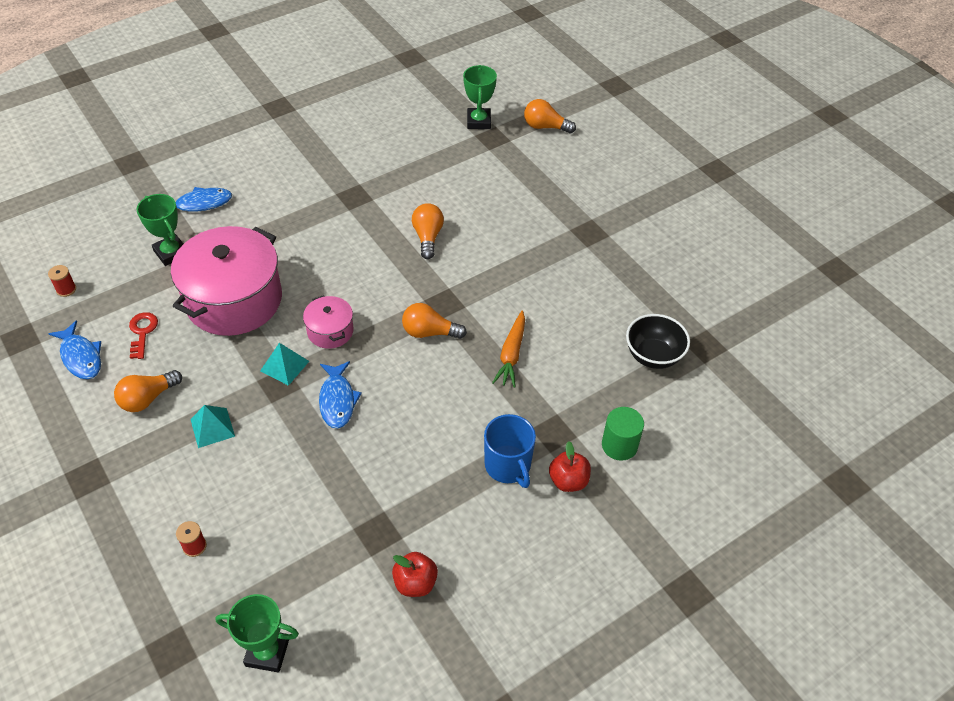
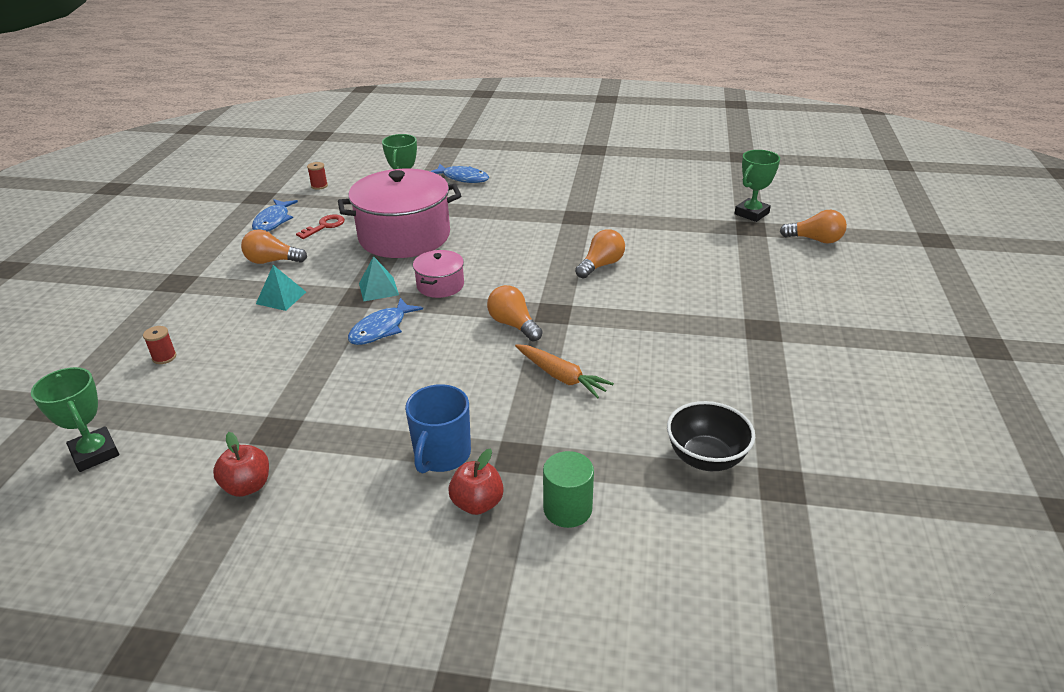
camera: 45 degrees right, 15 degrees down
(511, 354) = (561, 377): orange carrot -> orange carrot turned 105 degrees counterclockwise
(545, 127) = (815, 240): orange light bulb -> orange light bulb turned 135 degrees clockwise

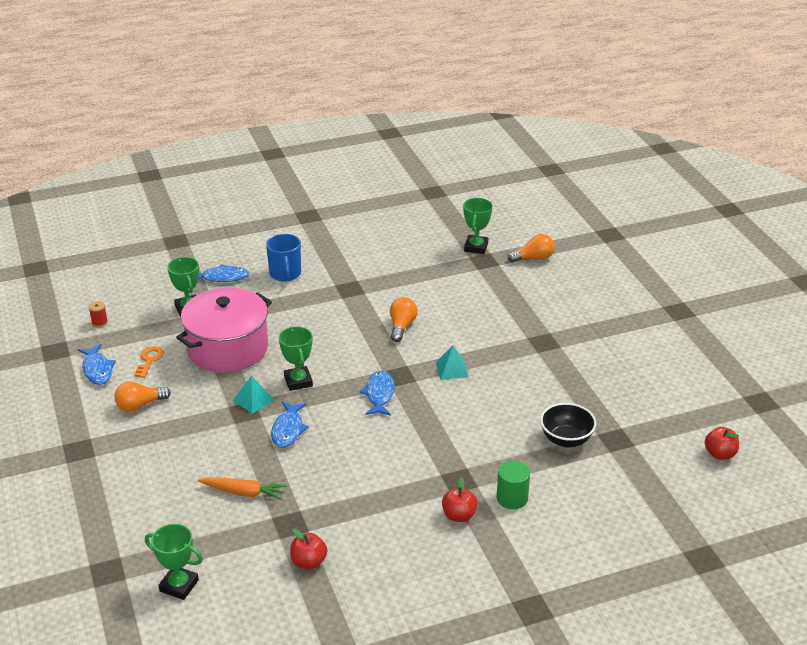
camera: 30 degrees left, 0 degrees up
(164, 357) = (145, 508): red spool -> none
(281, 298) = (183, 432): turquoise pyramid -> turquoise pyramid (452, 369)
(325, 226) = (149, 360): red key -> orange key
(440, 285) = (298, 381): pink pot -> green trophy
(442, 455) = (412, 497): blue mug -> blue mug (285, 274)
(513, 324) = (379, 394): orange light bulb -> blue fish
(561, 377) = (443, 420): orange carrot -> orange carrot (244, 492)
(949, 572) = (720, 454): none -> red apple

